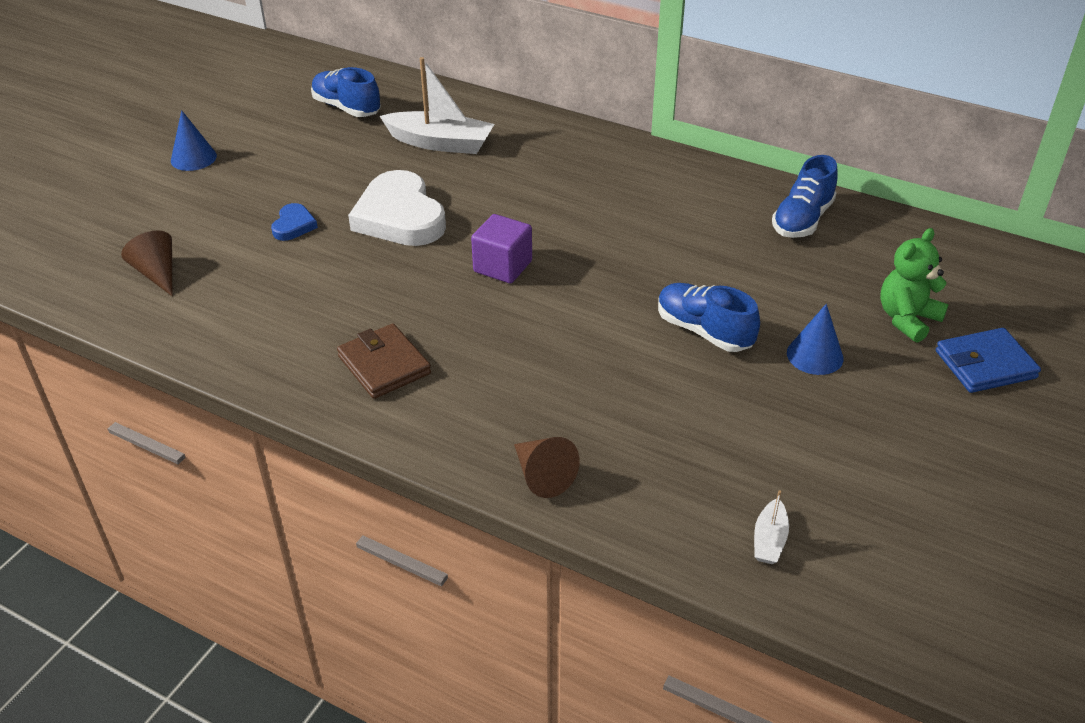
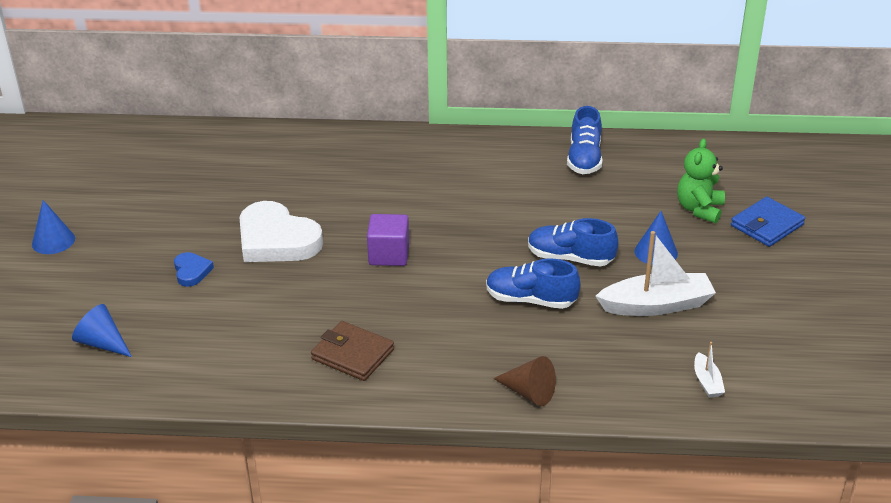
camera: 25 degrees left, 5 degrees down
(157, 273) = (102, 343): brown cone -> blue cone
(346, 108) = (159, 164): blue shoe -> blue shoe (530, 300)
(440, 143) = (264, 172): white boat -> white boat (656, 305)

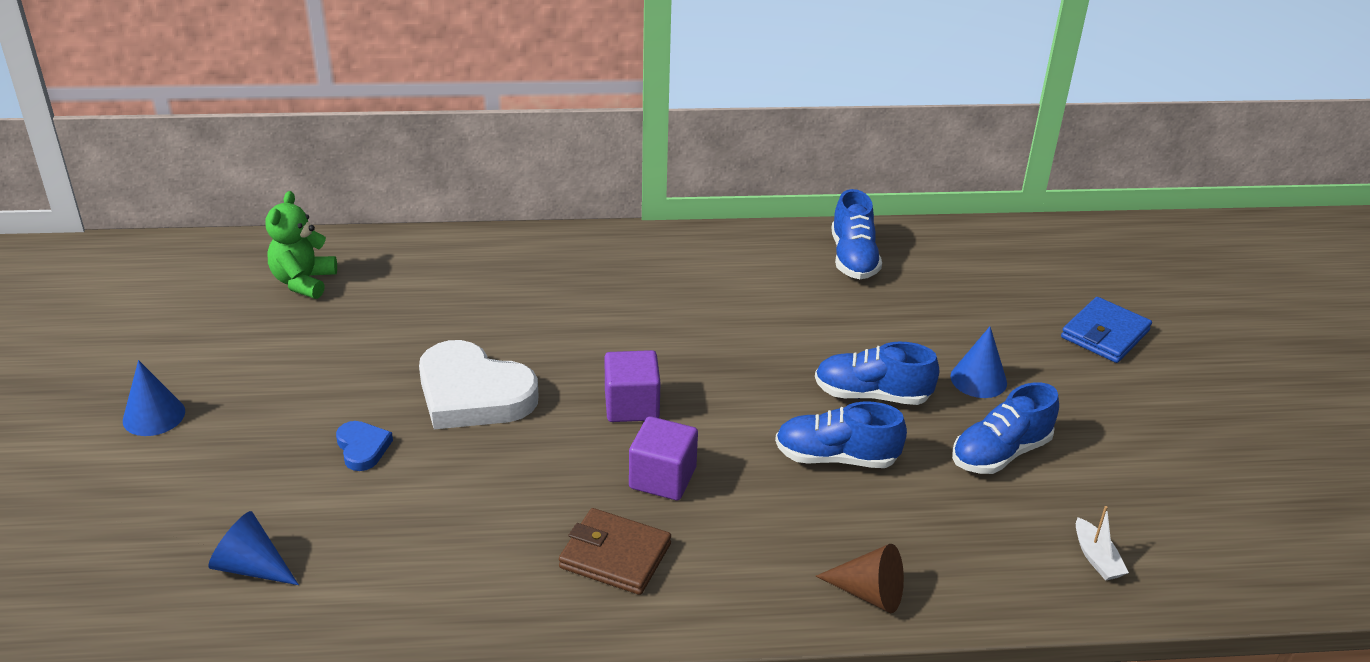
camera: 10 degrees left, 0 degrees up
(399, 305) = (662, 478): none -> purple cube
(656, 305) = (1000, 453): white boat -> blue shoe
(699, 209) = (1016, 318): green teddy bear -> green teddy bear (303, 282)

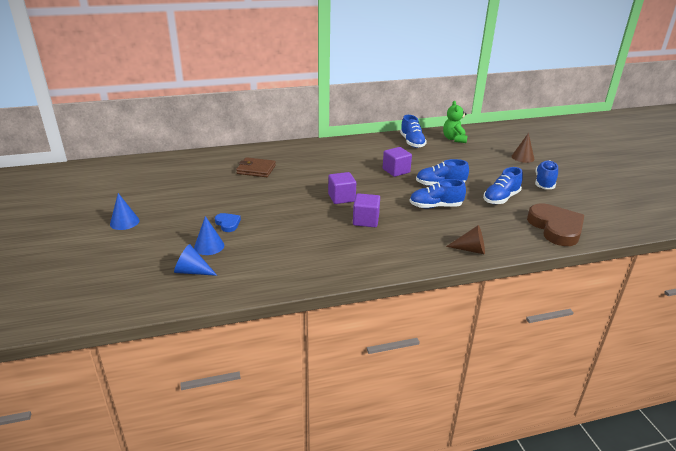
camera: 10 degrees left, 5 degrees down
(303, 282) = (178, 169): green teddy bear -> green teddy bear (454, 139)
(473, 394) = (270, 200): white heart -> none
(615, 556) = (357, 249): brown wallet -> brown wallet (256, 169)
(784, 341) = (396, 171): none -> purple cube
(978, 379) = (480, 176): blue cone -> blue cone (209, 246)
(1096, 558) = (556, 228): white boat -> brown heart
(1105, 334) = (522, 157): blue wallet -> brown cone
(1126, 419) = (544, 183): none -> blue shoe

